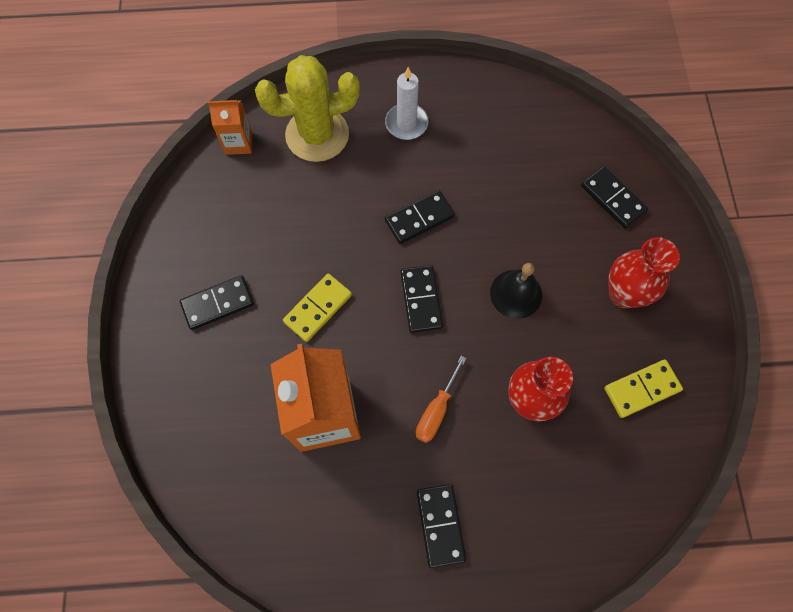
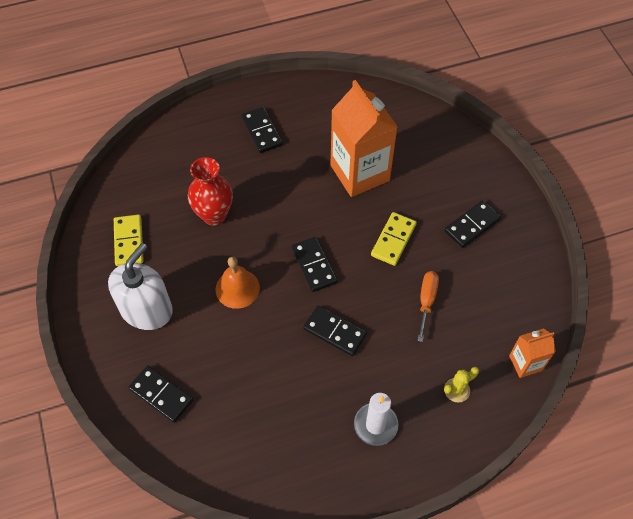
camera: 165 degrees right, 10 degrees down
(317, 135) = (457, 390): yellow cactus -> yellow cactus, size x0.41
(419, 219) = (335, 332): black domino -> black domino turned 75 degrees clockwise
(436, 410) = (281, 193): orange screwdriver -> orange screwdriver (426, 301)
(516, 294) = (237, 288): black bell -> orange bell
(623, 294) = (146, 309): red vase -> white soap dispenser
(641, 389) = (129, 241): yellow domino -> yellow domino turned 60 degrees counterclockwise

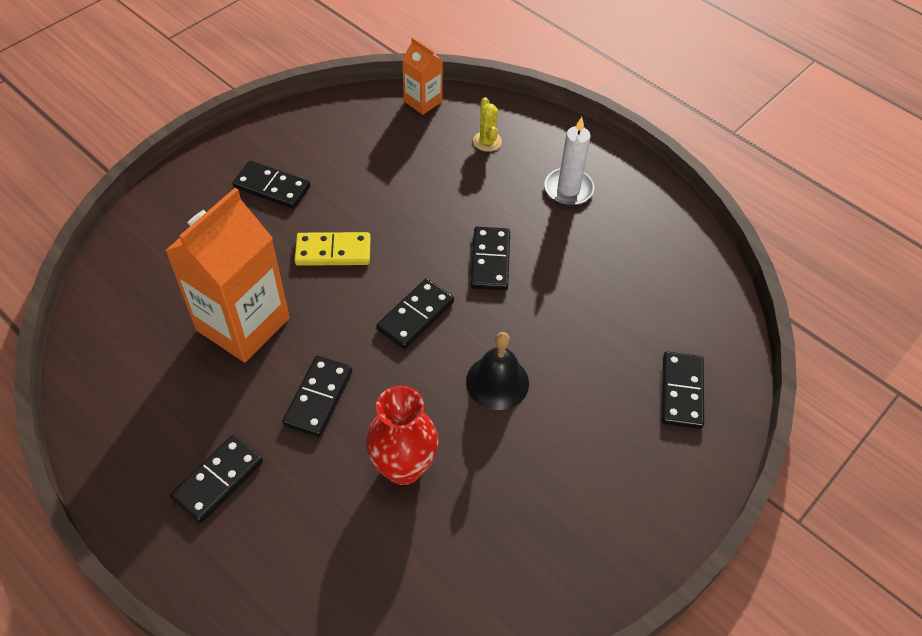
camera: 120 degrees left, 5 degrees down
(129, 241) = (510, 558): yellow domino -> none
(146, 309) = (593, 471): white soap dispenser -> none
(237, 288) = (497, 382): orange bell -> black bell
(284, 192) = (318, 398): none -> black domino
(426, 301) = (399, 195): orange screwdriver -> none
(457, 390) = (487, 141): yellow cactus -> yellow cactus turned 45 degrees clockwise

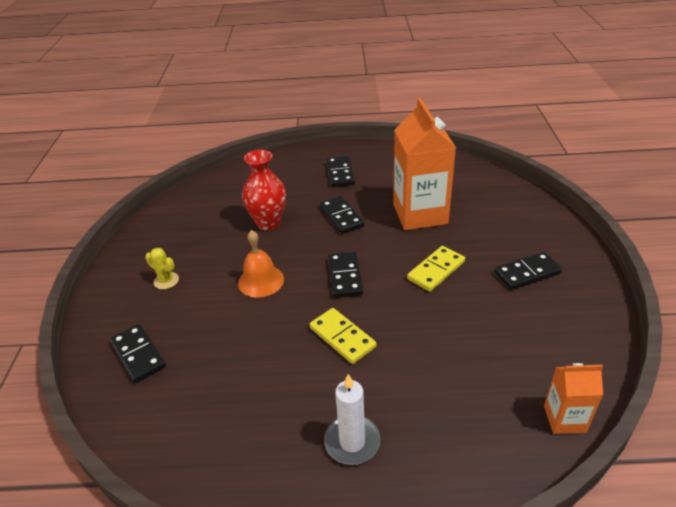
camera: 140 degrees right, 15 degrees down
(487, 141) = (466, 428): yellow cactus -> yellow cactus (166, 281)
(490, 260) = (342, 337): black domino -> yellow domino
(497, 382) = (261, 281): black bell -> orange bell

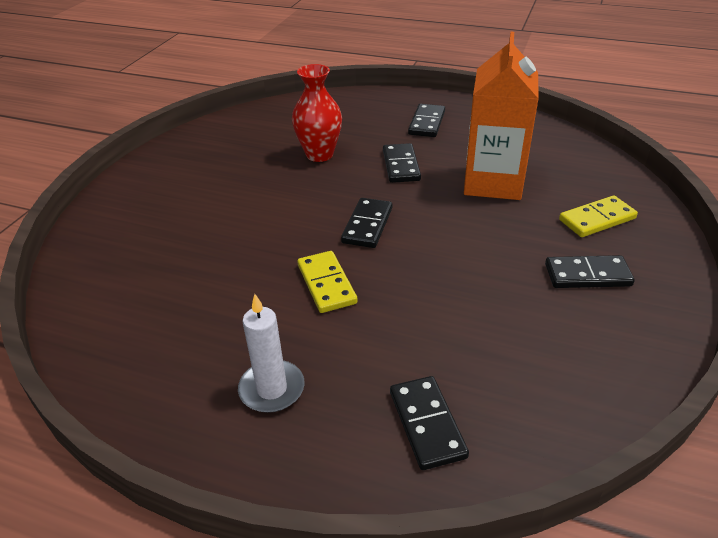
camera: 20 degrees right, 0 degrees up
(138, 355) = (118, 244): black domino -> black domino (427, 424)
(166, 281) = (186, 185): yellow cactus -> none
(261, 281) = (277, 208): orange bell -> none
(436, 270) = (475, 244): yellow domino -> yellow domino (597, 219)
(564, 419) = (534, 446): orange carton -> none

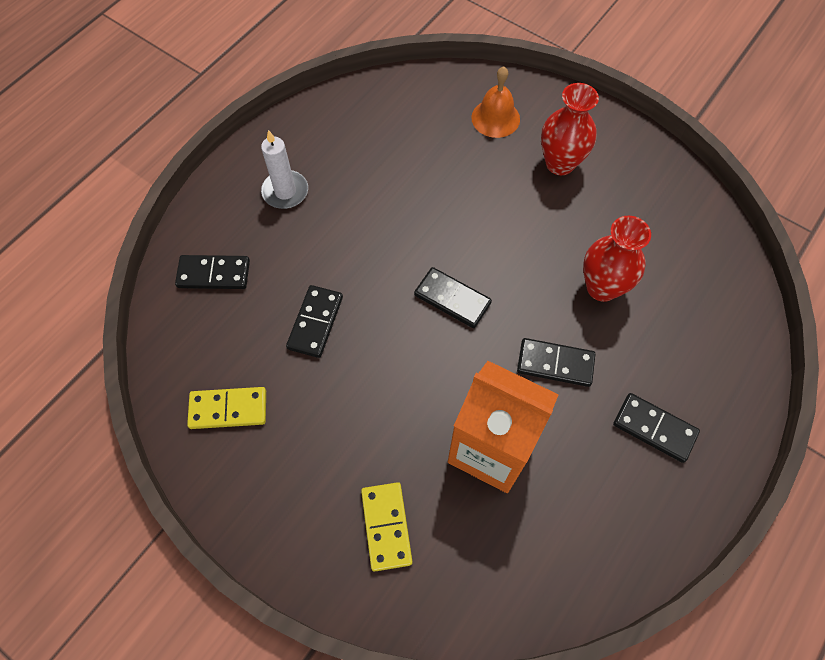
camera: 105 degrees right, 25 degrees up
(131, 238) = (495, 118): none -> orange bell
(189, 191) = (560, 163): none -> red vase
(327, 284) = (380, 247): yellow domino -> yellow domino (228, 409)
(587, 275) = (307, 464): black domino -> black domino (315, 322)

